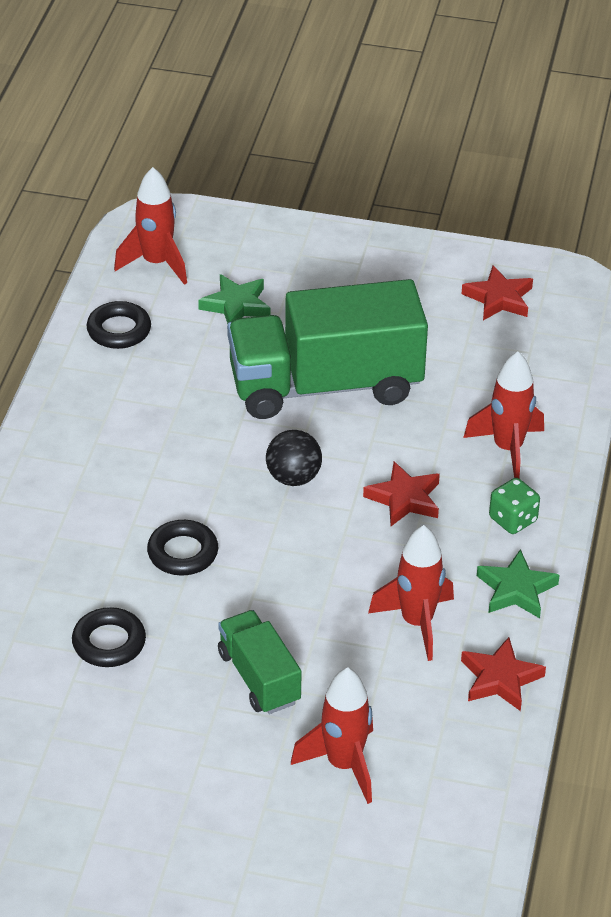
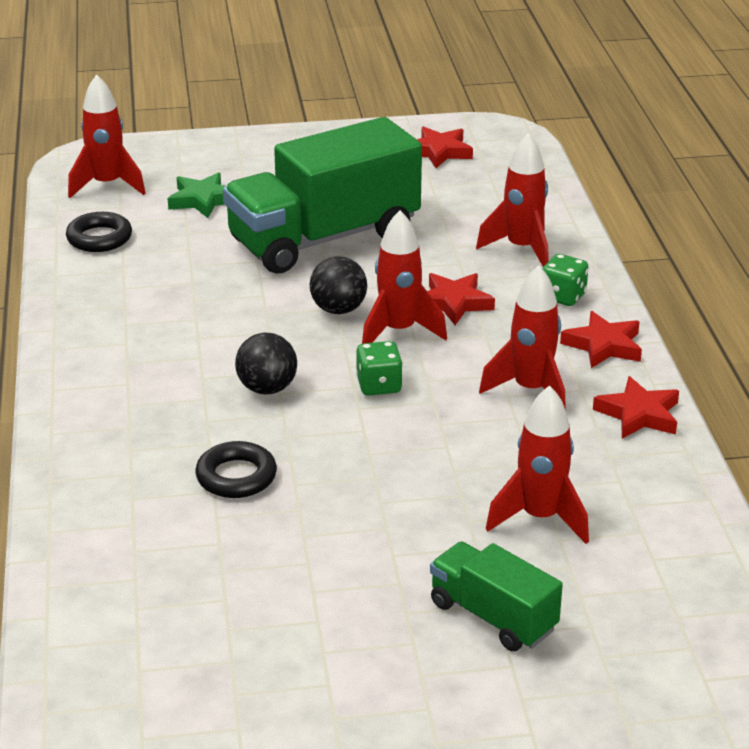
camera: 20 degrees left, 10 degrees down
(183, 553) = (267, 388): black ring -> black ball
(259, 677) = (408, 468): green truck -> green truck (493, 616)
(283, 578) = (379, 385): none -> green dice
(334, 519) = (398, 331): none -> red rocket
(516, 589) = (603, 345): green star -> red star

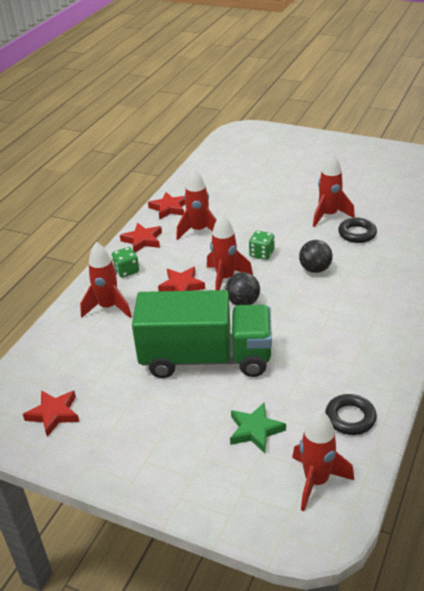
camera: 145 degrees left, 5 degrees up
(493, 616) = (299, 164): green truck -> none
(540, 518) = (251, 186): red rocket -> red rocket (329, 215)

